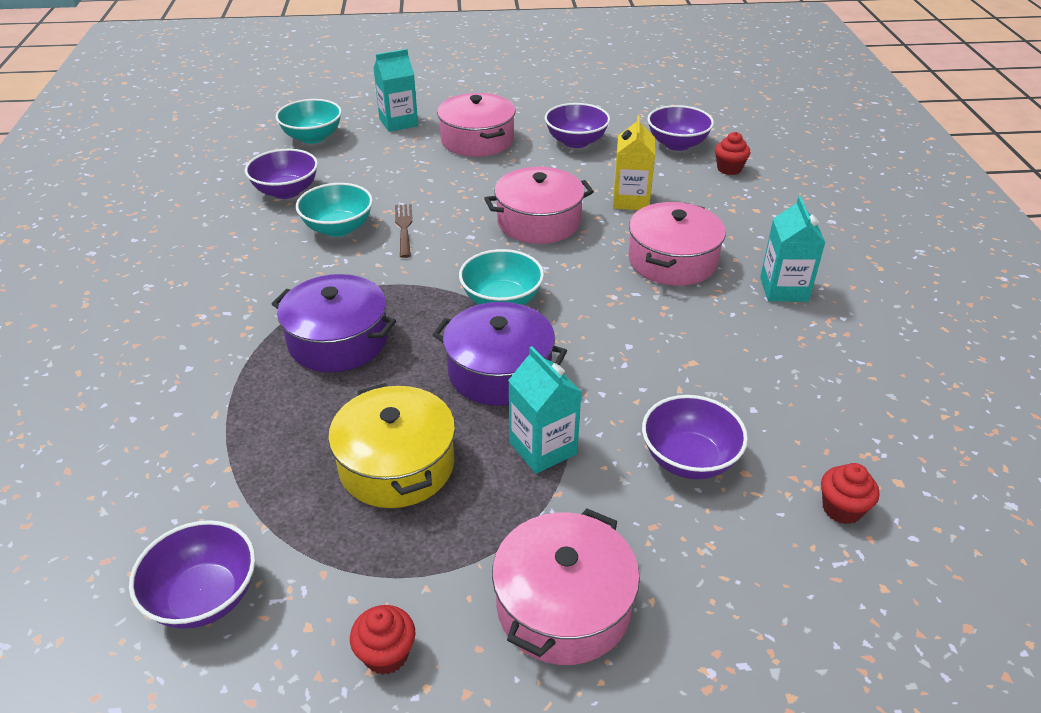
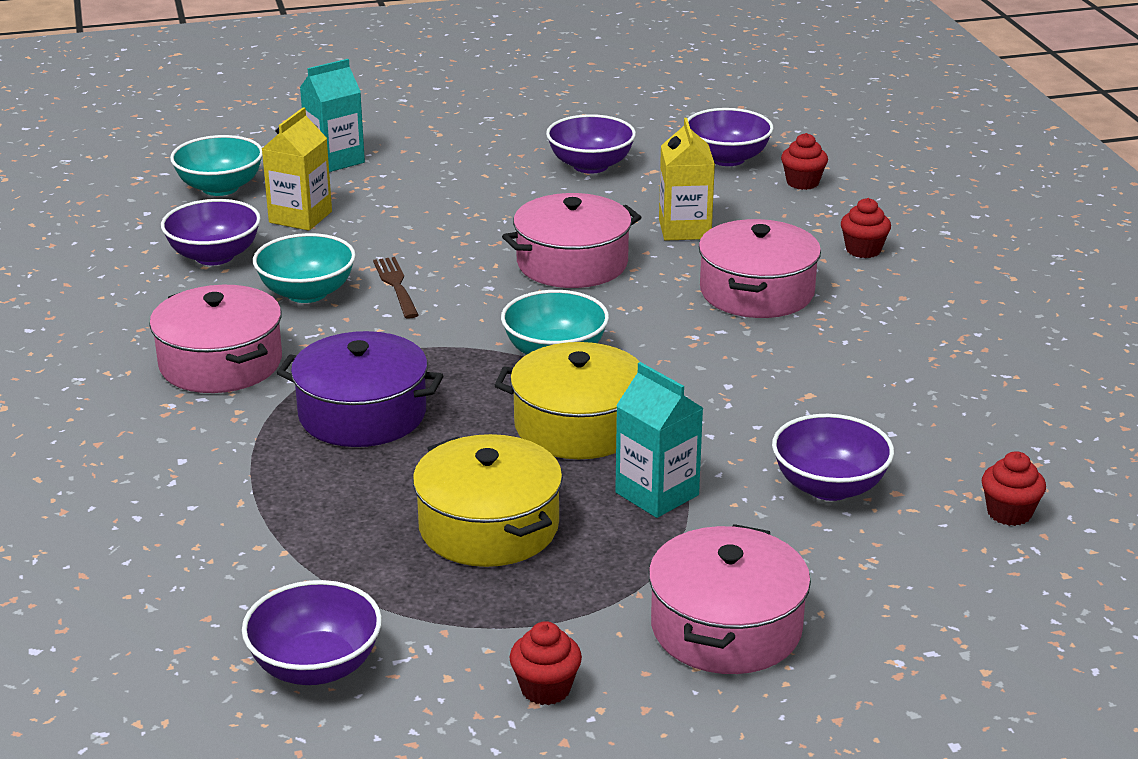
camera: 10 degrees left, 10 degrees down
(358, 165) = (300, 217): none -> yellow carton
(477, 140) = (454, 174): pink pot -> pink pot (220, 363)
(499, 371) = (578, 425): purple pot -> yellow pot
(764, 231) = (863, 250): none -> red cupcake
(784, 289) = (901, 310): turquoise carton -> none

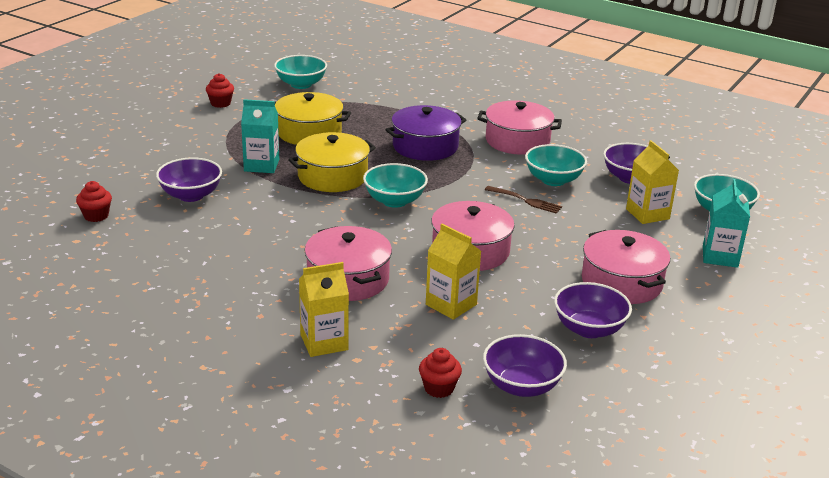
camera: 135 degrees right, 0 degrees up
(316, 666) = (301, 84): purple bowl -> turquoise bowl
(726, 627) = (179, 137): pink pot -> pink pot (621, 282)
(863, 250) = (324, 342): red cupcake -> yellow carton

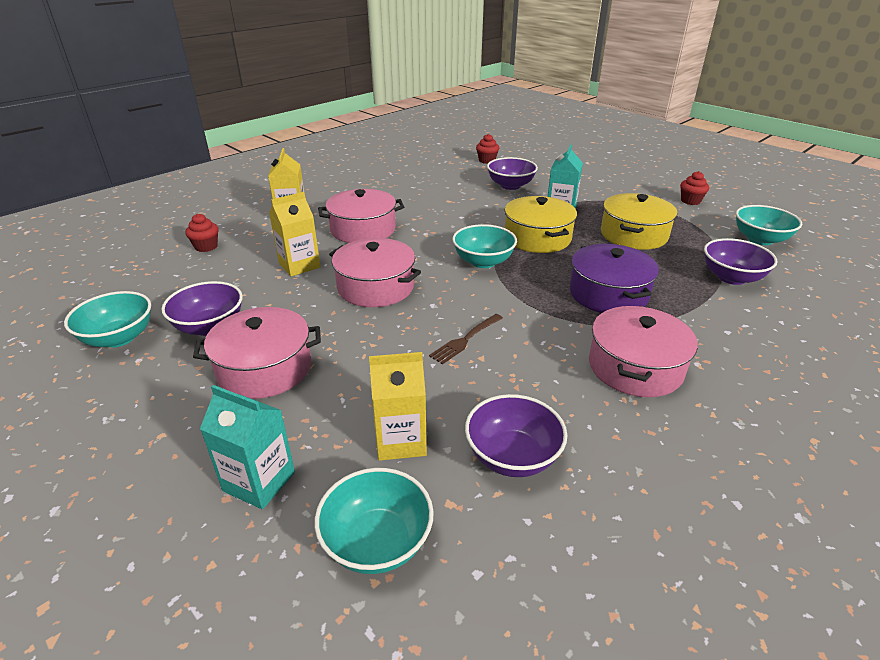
camera: 105 degrees right, 5 degrees up
(521, 386) = (174, 278): purple bowl -> purple bowl (731, 277)
(553, 180) = (514, 374): turquoise bowl -> turquoise bowl (119, 338)

